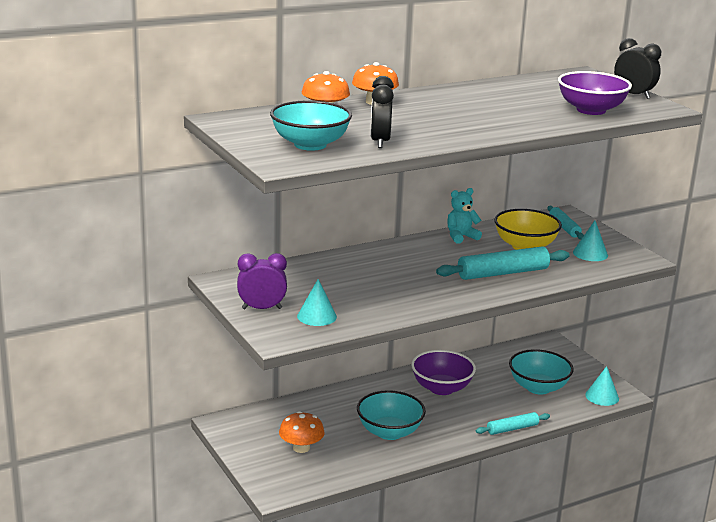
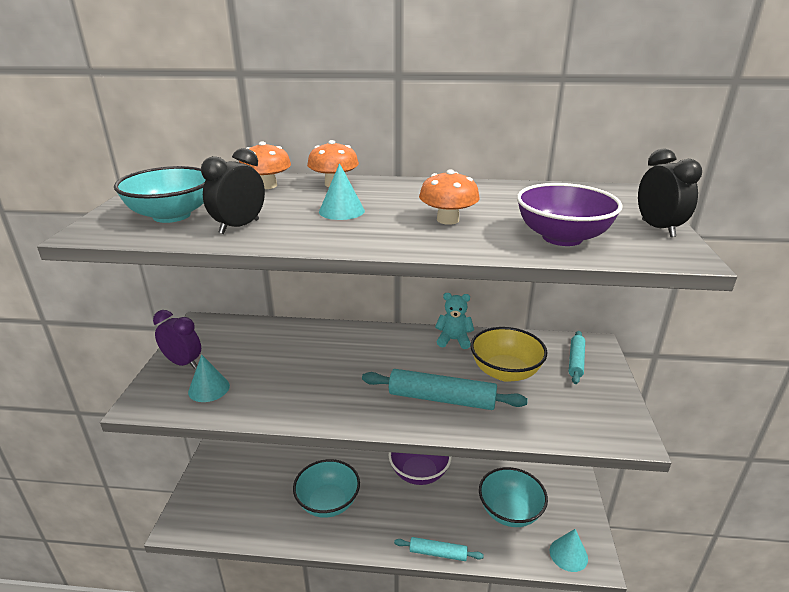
camera: 35 degrees right, 5 degrees up
(301, 448) = (246, 486): orange mushroom -> orange mushroom (448, 220)
(590, 253) = (570, 406): turquoise cone -> turquoise cone (341, 211)

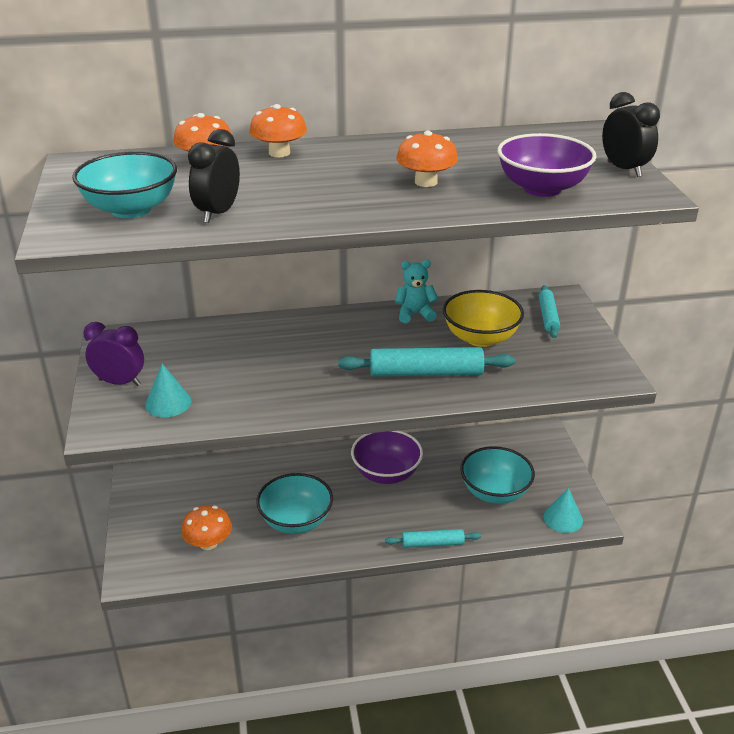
camera: 15 degrees left, 5 degrees up
(250, 508) = (208, 543): none -> orange mushroom
(341, 211) = (311, 184): turquoise cone -> none

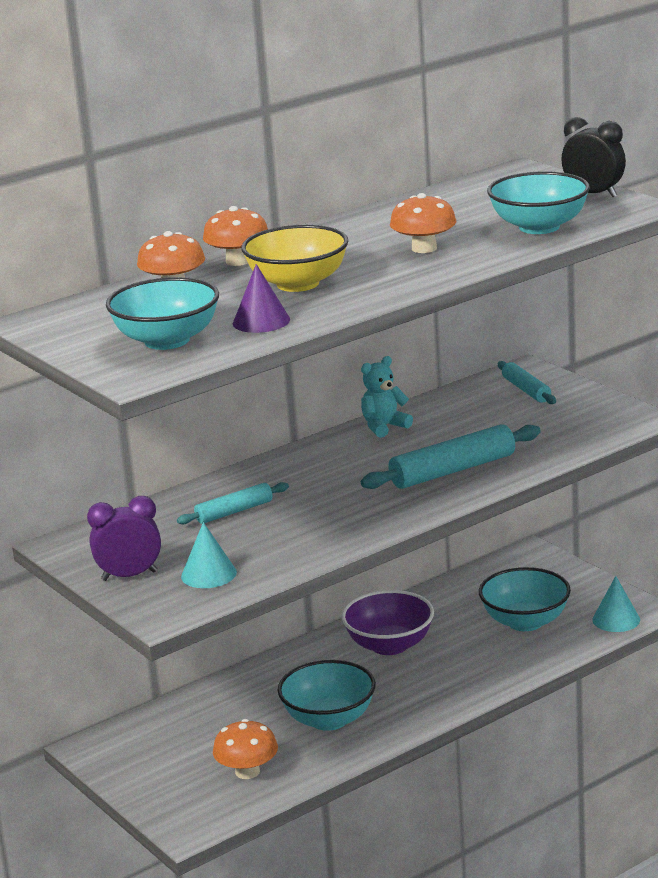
camera: 25 degrees left, 10 degrees down
(218, 213) = (261, 321): black clock -> purple cone
(432, 543) = (499, 686): turquoise rolling pin -> turquoise rolling pin (234, 511)
(480, 338) = (476, 427): yellow bowl -> yellow bowl (298, 284)
(542, 188) = (539, 227): purple bowl -> turquoise bowl

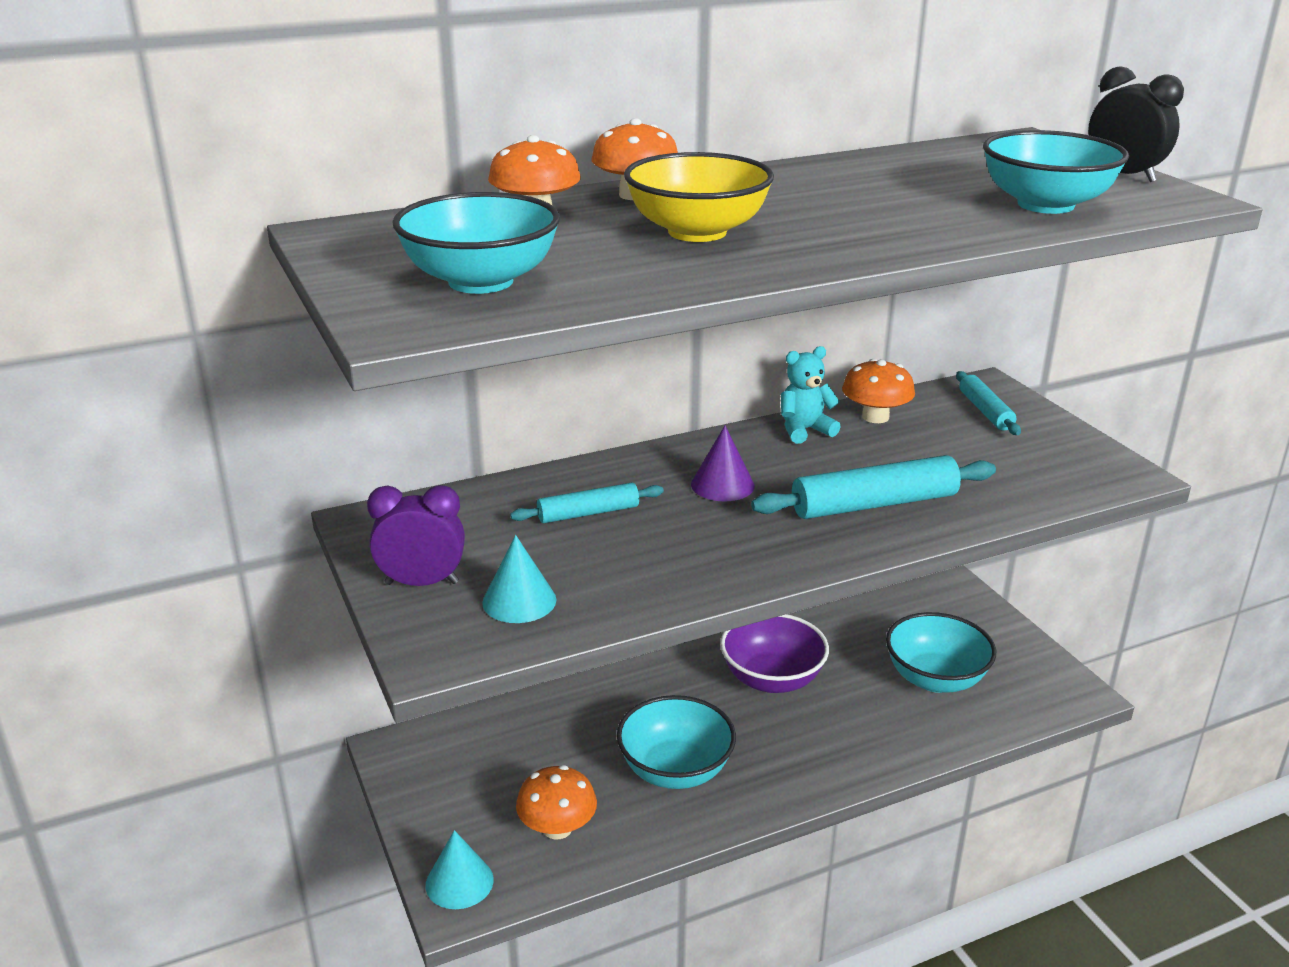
camera: 10 degrees right, 5 degrees up
(261, 321) = (623, 274): purple cone -> purple cone (722, 485)
(424, 248) = (882, 211): orange mushroom -> orange mushroom (875, 417)
(616, 619) = (1044, 698): turquoise cone -> turquoise cone (459, 882)

